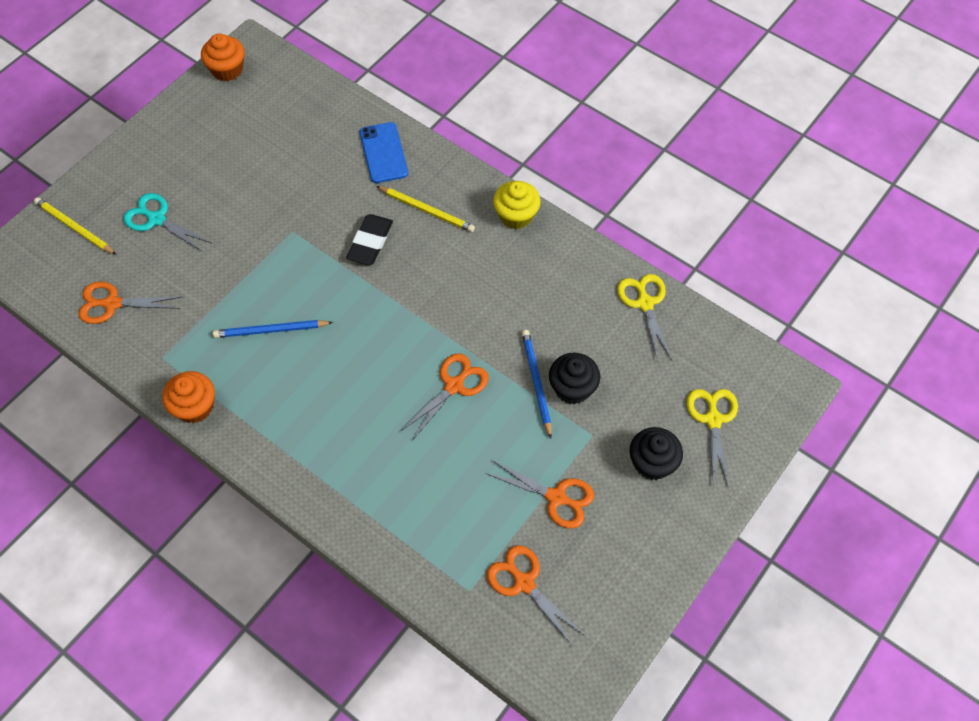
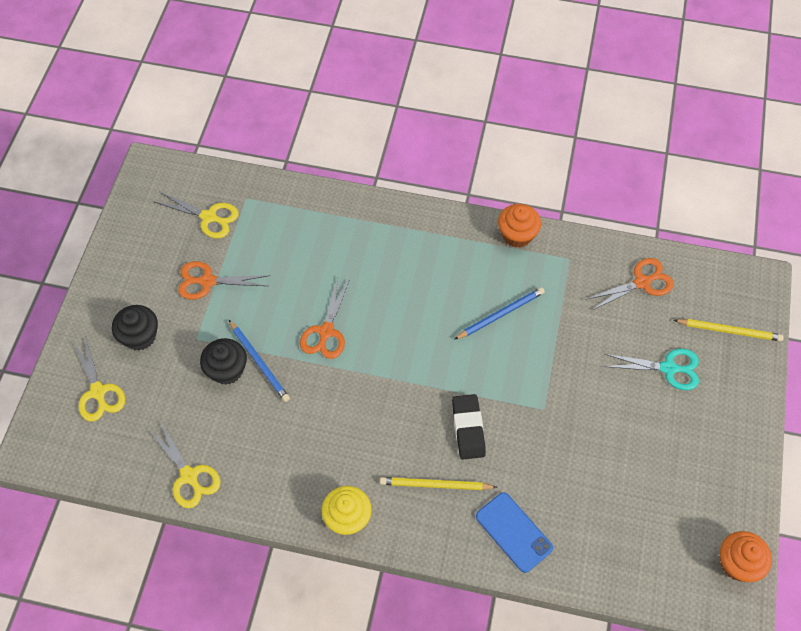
camera: 155 degrees right, 0 degrees up
(524, 583) = (209, 217): orange scissors -> yellow scissors

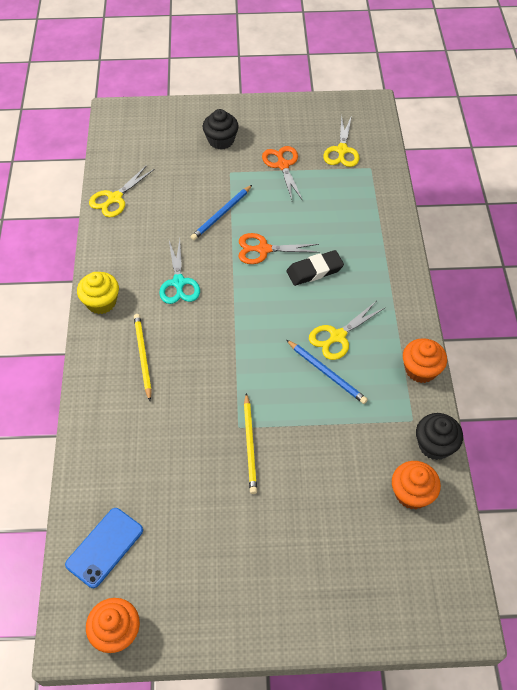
camera: 75 degrees right, 5 degrees down
(98, 392) = (169, 131): yellow scissors -> yellow scissors (337, 336)
(227, 370) = (208, 197): black cupcake -> black cupcake (434, 445)
(468, 428) = (202, 370): black eraser -> black eraser (314, 270)
(514, 532) = (111, 424): blue phone -> blue phone (105, 547)
(642, 282) = (411, 493): orange scissors -> orange cupcake
(668, 368) = (317, 534): turquoise scissors -> turquoise scissors (179, 283)
(729, 331) = (385, 592): yellow pencil -> yellow pencil (250, 444)

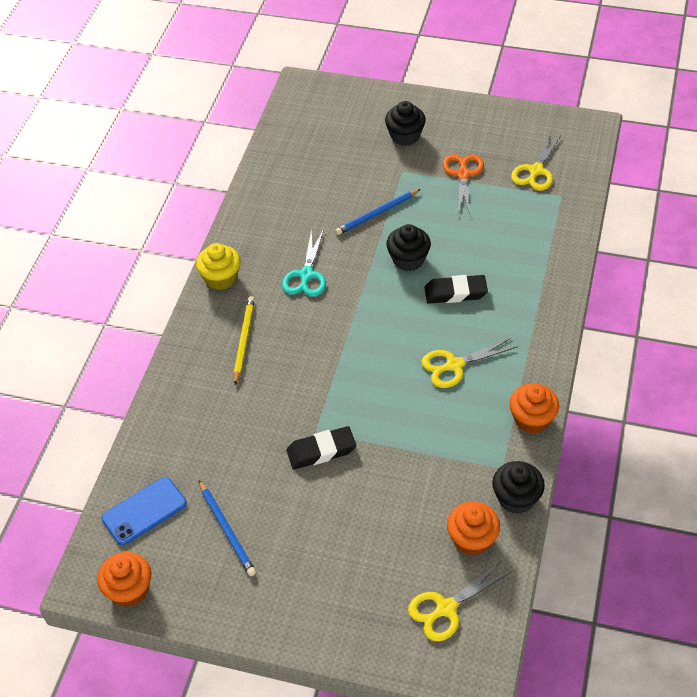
camera: 20 degrees right, 5 degrees down
(115, 198) = (271, 176): yellow scissors -> yellow scissors (446, 608)
(250, 444) = (321, 451): yellow pencil -> black eraser
(263, 249) = (408, 259): orange scissors -> black cupcake
(326, 373) = (428, 399): blue pencil -> blue pencil (227, 529)

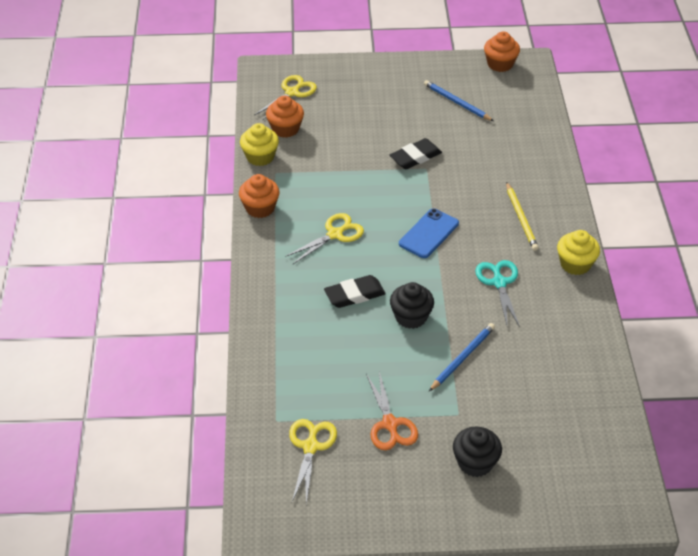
camera: 160 degrees right, 5 degrees down
(144, 511) = (520, 101): blue phone -> blue phone (428, 233)
(516, 498) = (260, 157): black cupcake -> yellow cupcake

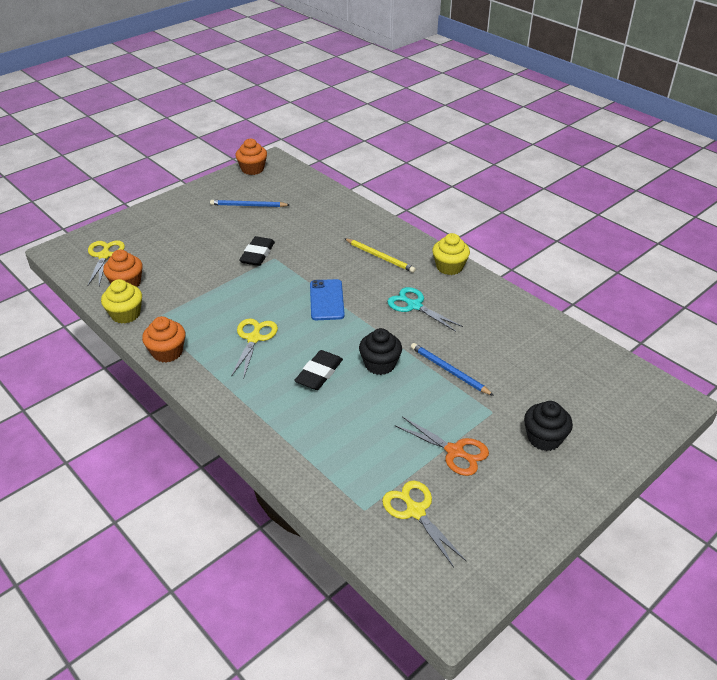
camera: 40 degrees left, 5 degrees down
(462, 358) = (449, 371): blue pencil -> blue pencil turned 45 degrees counterclockwise

